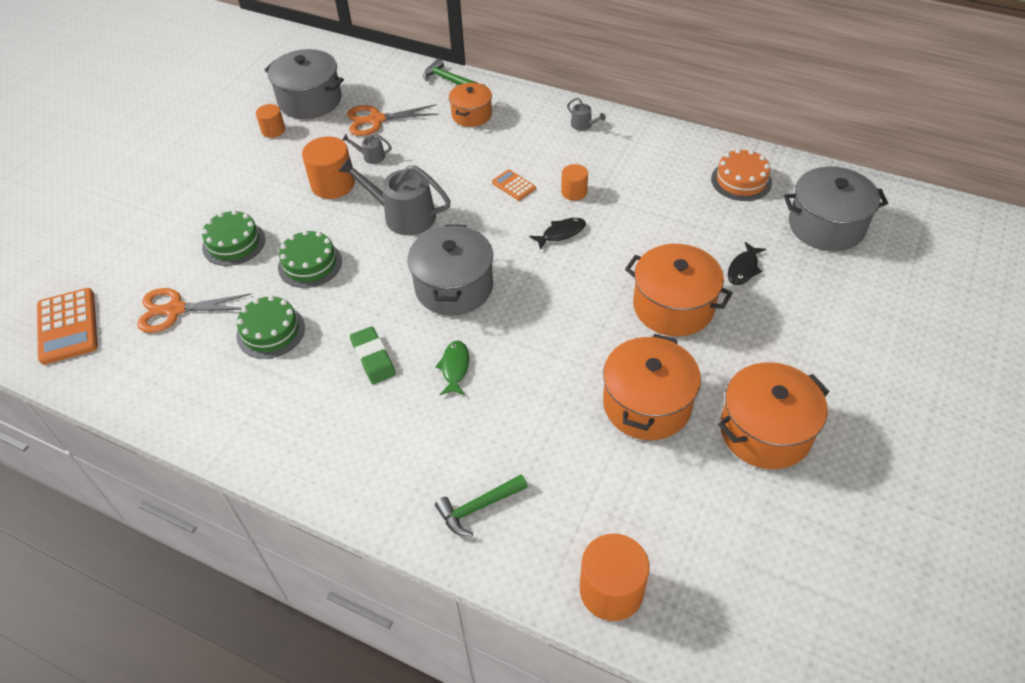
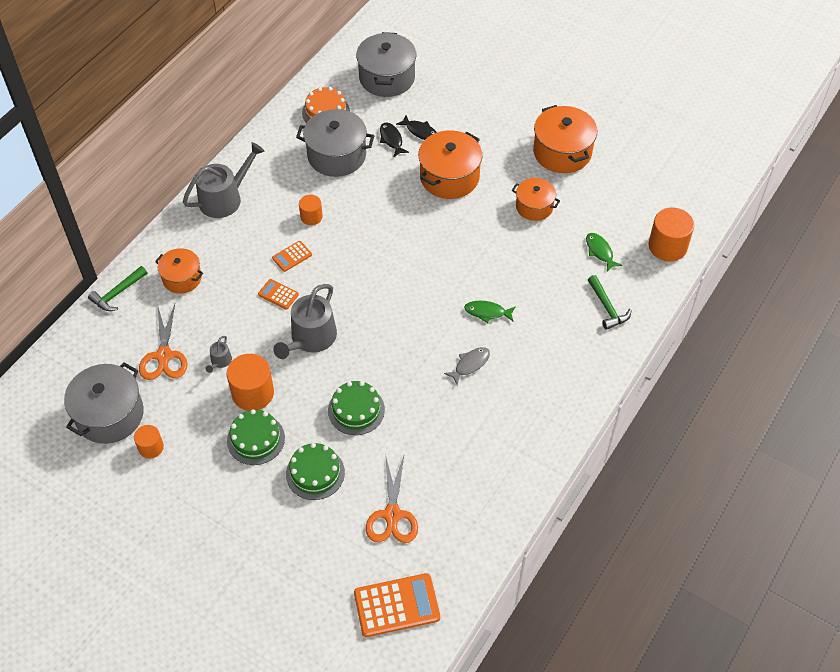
camera: 85 degrees left, 5 degrees up
(271, 331) = (430, 437): green cake -> green cake (256, 439)
(373, 358) = (470, 364): green eraser -> grey fish
(454, 287) = (404, 307): grey pot -> grey pot (336, 155)
(460, 183) = (278, 294): none -> orange calculator
(561, 233) = (359, 231): black fish -> black fish (391, 140)
(581, 493) = (600, 251): none -> green fish
(583, 125) = (225, 198): grey watering can -> grey watering can, size x2.20
(647, 404) = (534, 207): orange pot -> orange pot, size x0.62

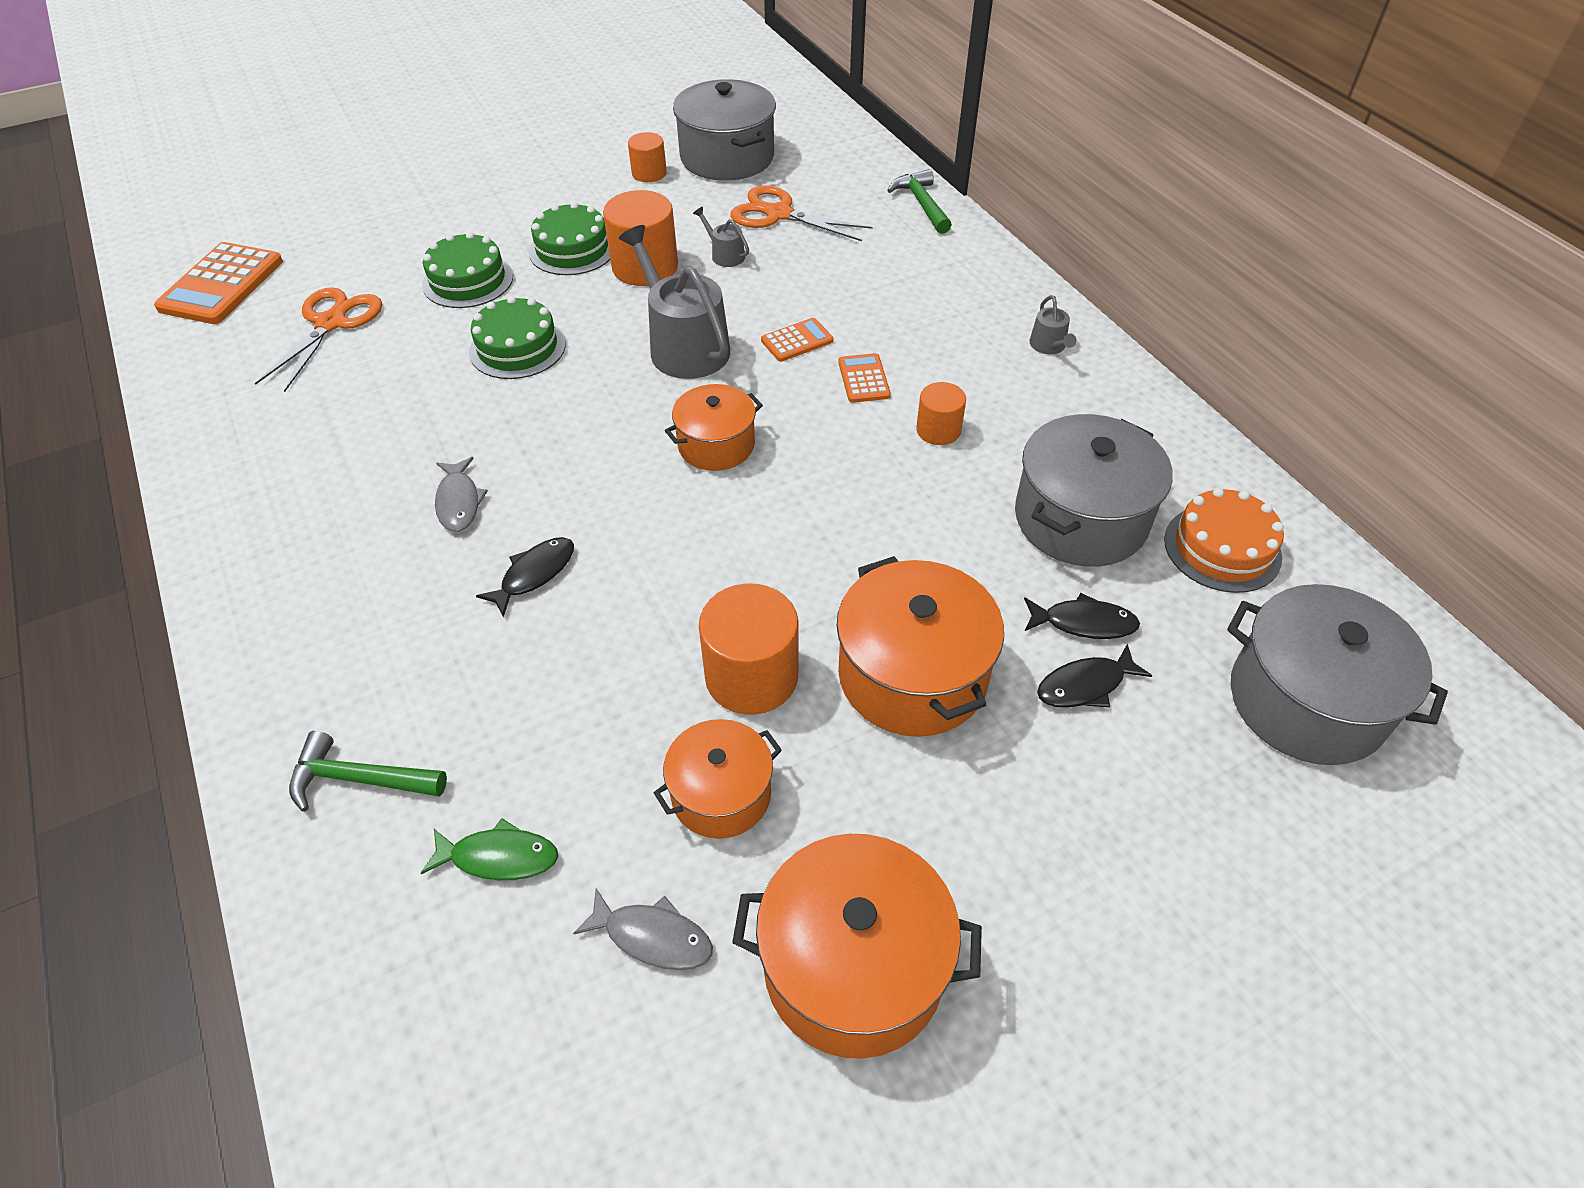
camera: 120 degrees right, 5 degrees down
(182, 278) = (906, 261): orange pot -> orange pot (716, 445)
(225, 198) = (1049, 346): grey watering can -> grey watering can, size x0.45
(392, 515) = (331, 323): orange scissors -> orange scissors turned 75 degrees clockwise
(487, 312) = (534, 574): green fish -> black fish
(591, 200) = (652, 937): none -> grey fish
(667, 246) = (382, 1032): orange cylinder -> orange cylinder (751, 676)

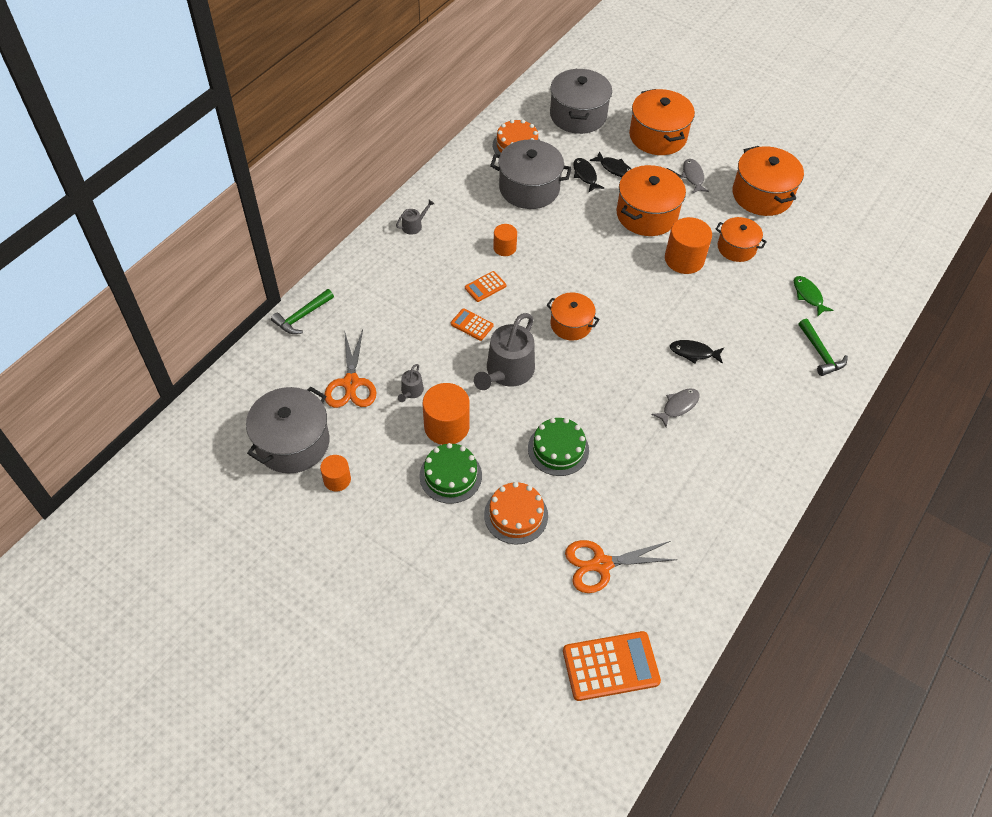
camera: 120 degrees left, 5 degrees up
(468, 280) = (516, 515): green cake -> orange cake
(652, 937) = (795, 244): grey fish -> grey fish (693, 176)
(1176, 837) = (657, 136): none -> orange pot

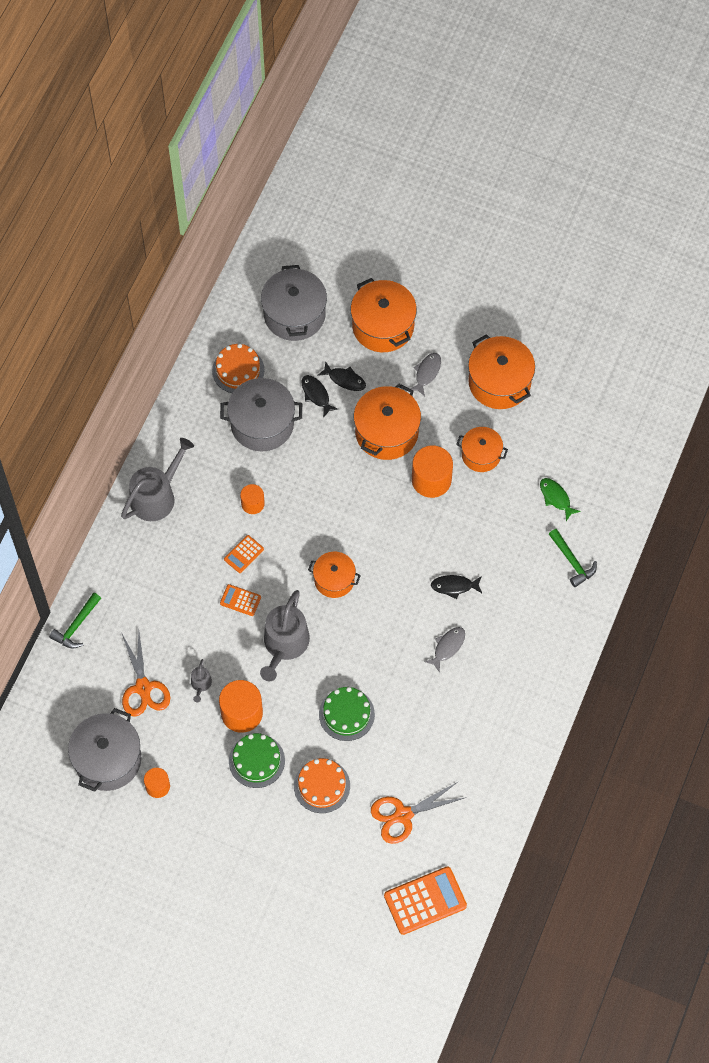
camera: 10 degrees left, 10 degrees up
(414, 225) = (156, 496): grey watering can -> grey watering can, size x2.20
(693, 176) = (427, 373): grey fish -> grey fish turned 45 degrees clockwise

